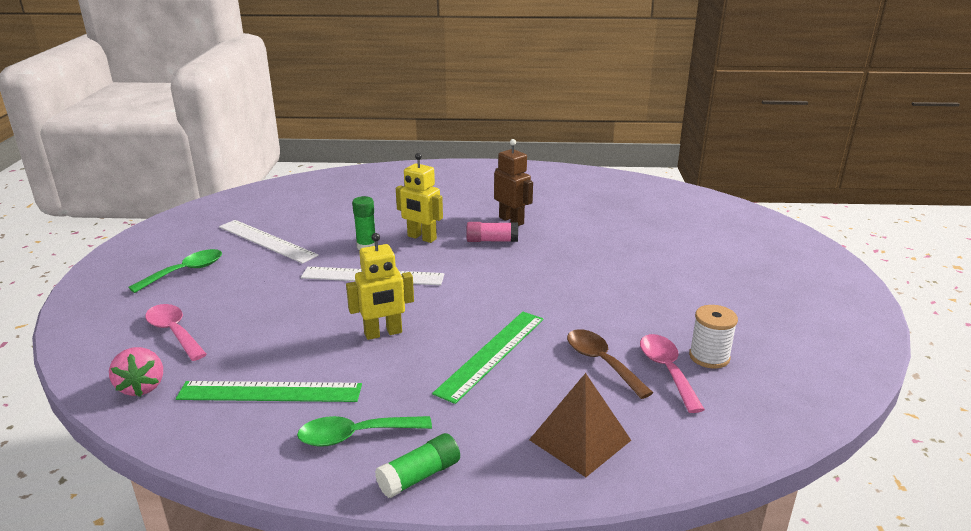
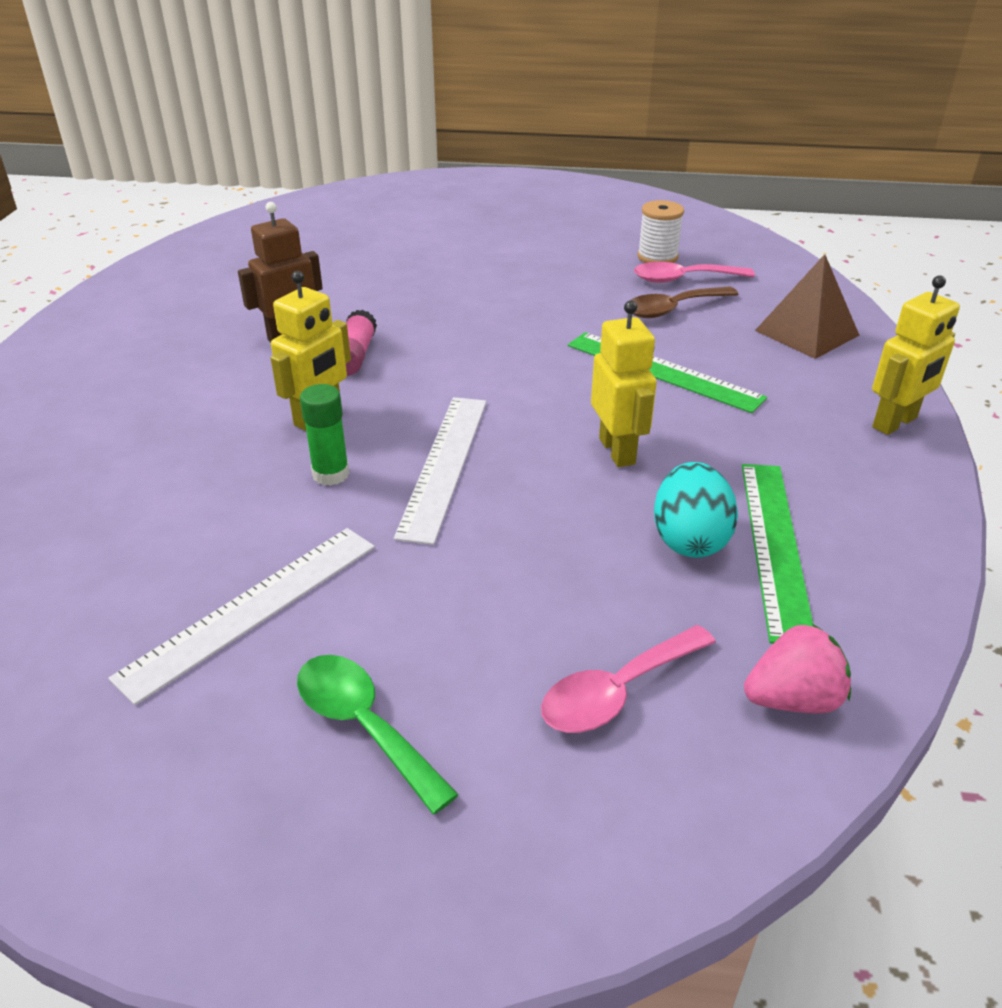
camera: 85 degrees left, 10 degrees up
(285, 358) = (689, 539): none -> turquoise egg
(355, 436) = (845, 467): green spoon -> none
(419, 476) = (895, 423): green glue stick -> yellow robot

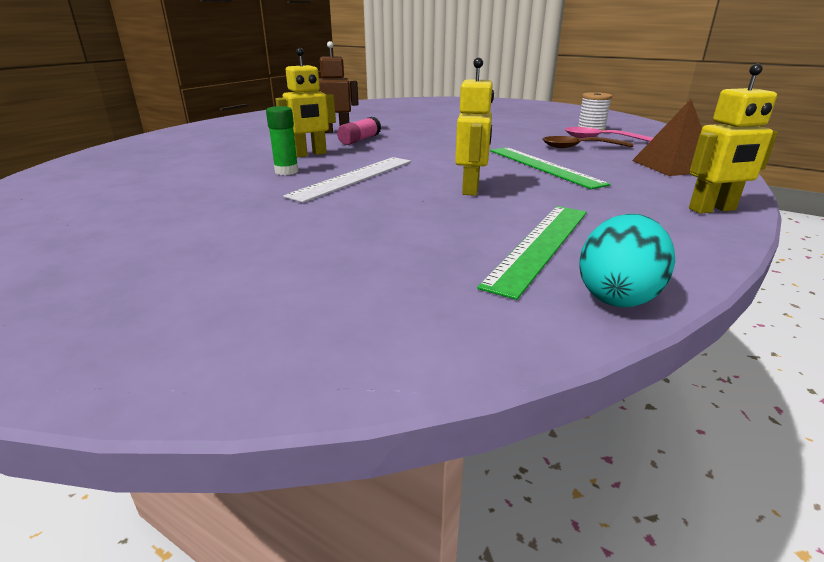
camera: 25 degrees right, 10 degrees down
(252, 609) = (170, 205): white ruler -> none
(363, 725) = (149, 259): green spoon -> none
(617, 692) = (326, 284): pink spoon -> none
(689, 539) = (475, 230): turquoise egg -> turquoise egg (617, 296)
(792, 699) = (460, 322): pink strawberry -> none

